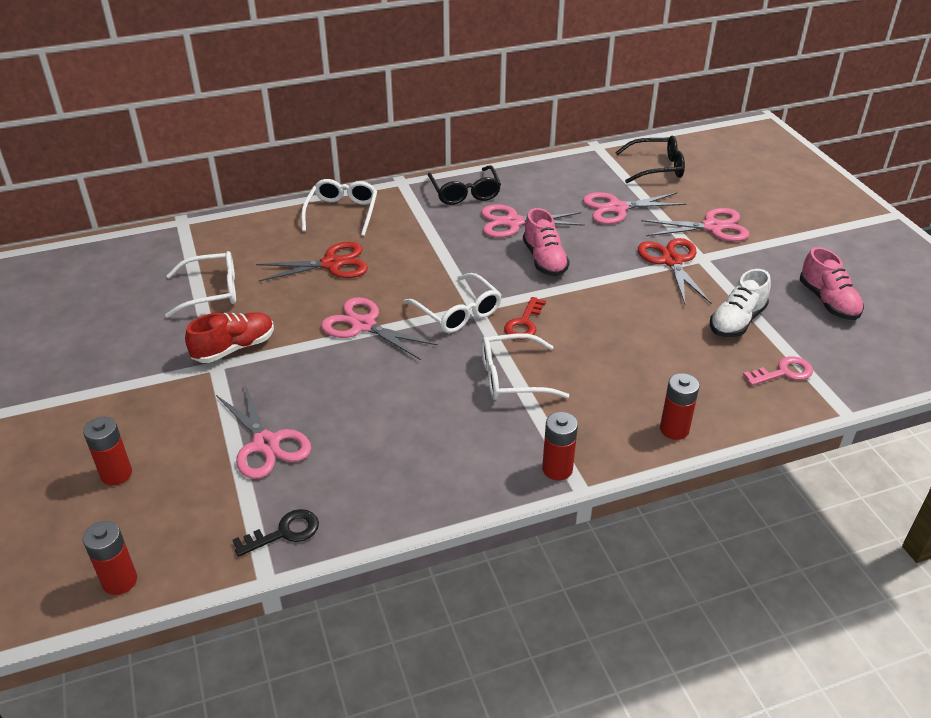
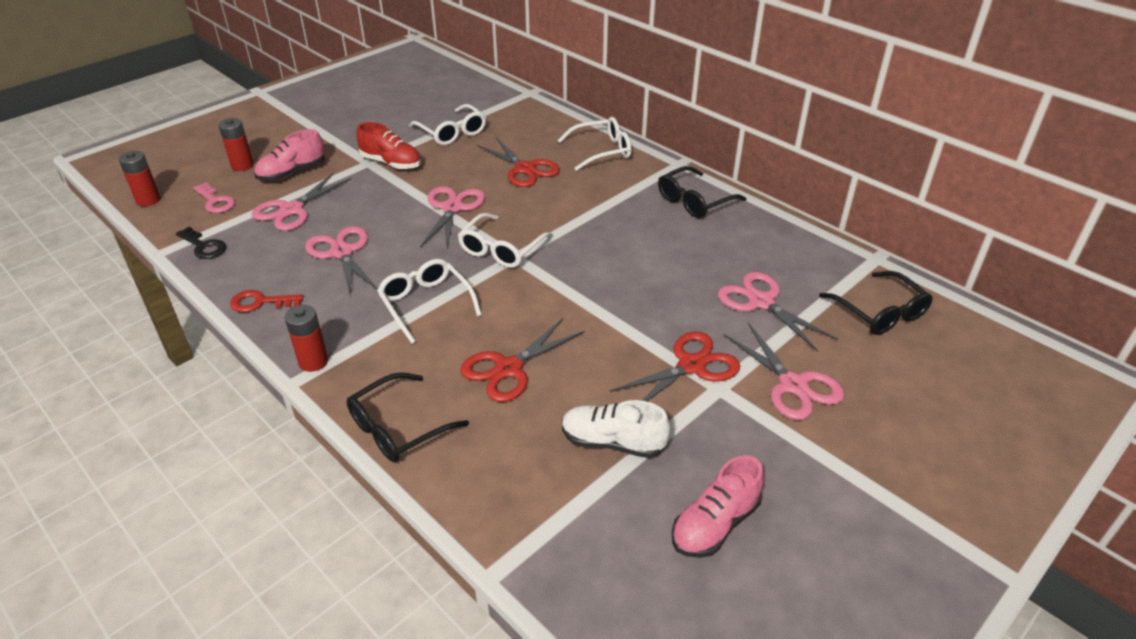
camera: 65 degrees right, 0 degrees up
(513, 222) = (669, 241): pink scissors -> pink scissors (342, 252)
(524, 323) = (510, 290): red key -> red key (261, 302)
(544, 260) = (621, 277): pink shoe -> pink shoe (292, 173)
(630, 350) = (508, 369): none -> red scissors
(674, 429) = (398, 427): red battery -> black glasses
(783, 372) = (539, 501): pink key -> pink key (215, 201)

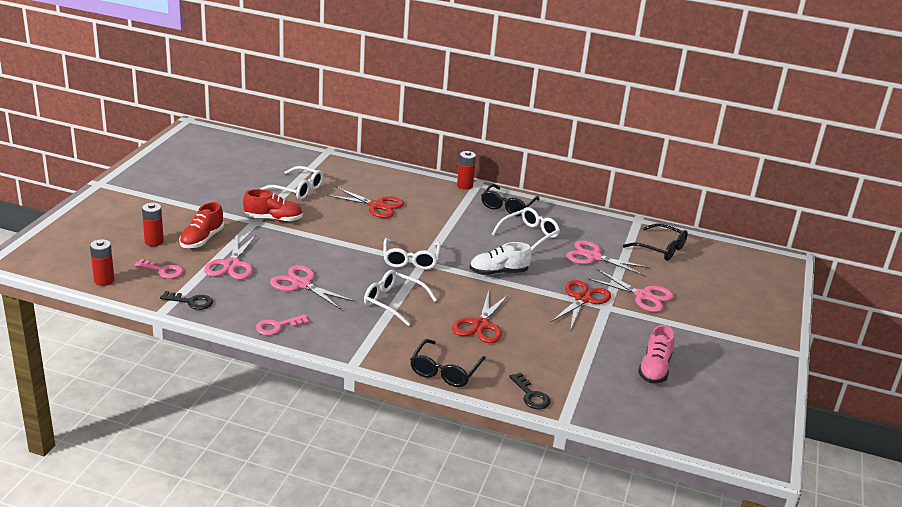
camera: 30 degrees left, 10 degrees down
(261, 302) = (277, 326): red key -> pink key
(292, 173) = (202, 239): pink shoe -> red shoe
(313, 362) = (353, 351): red battery -> red battery (464, 185)
(452, 208) = (351, 241): pink scissors -> none
(481, 508) = (531, 395): none -> black key
(601, 151) = (418, 184): white glasses -> white glasses (529, 236)
(612, 442) = (572, 347): white shoe -> white shoe (498, 272)

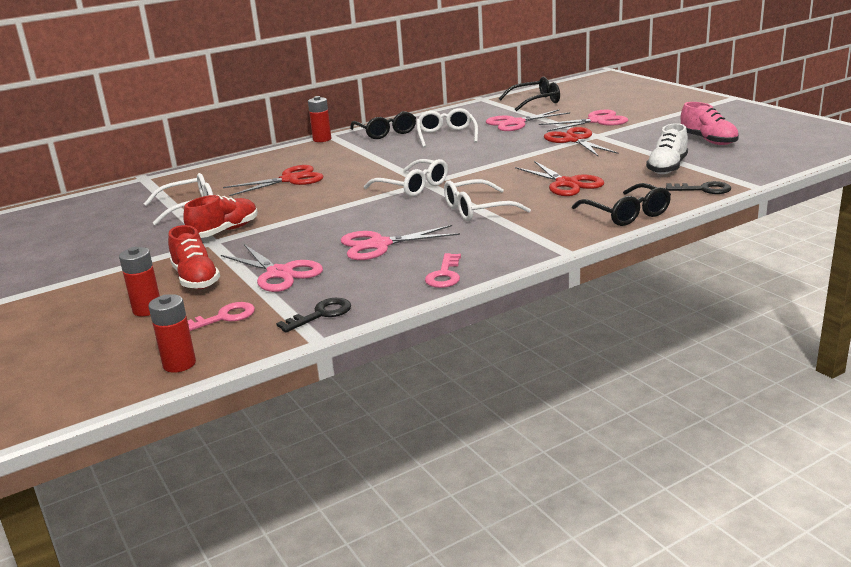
camera: 45 degrees left, 5 degrees down
(498, 272) = (488, 158): white shoe -> white shoe (667, 167)

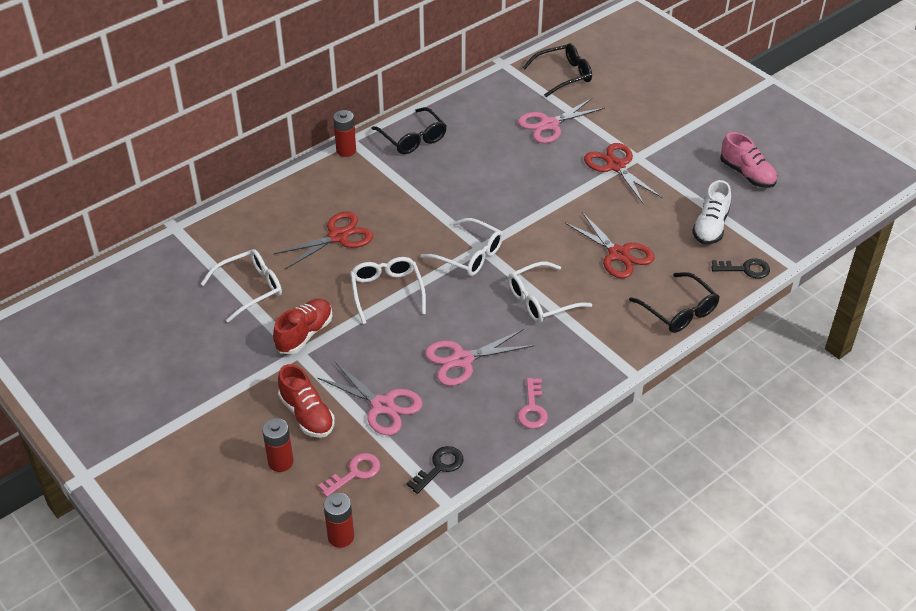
camera: 10 degrees left, 20 degrees up
(446, 136) = (481, 149): white glasses -> white glasses (387, 292)
(597, 121) = (634, 125): pink scissors -> none

